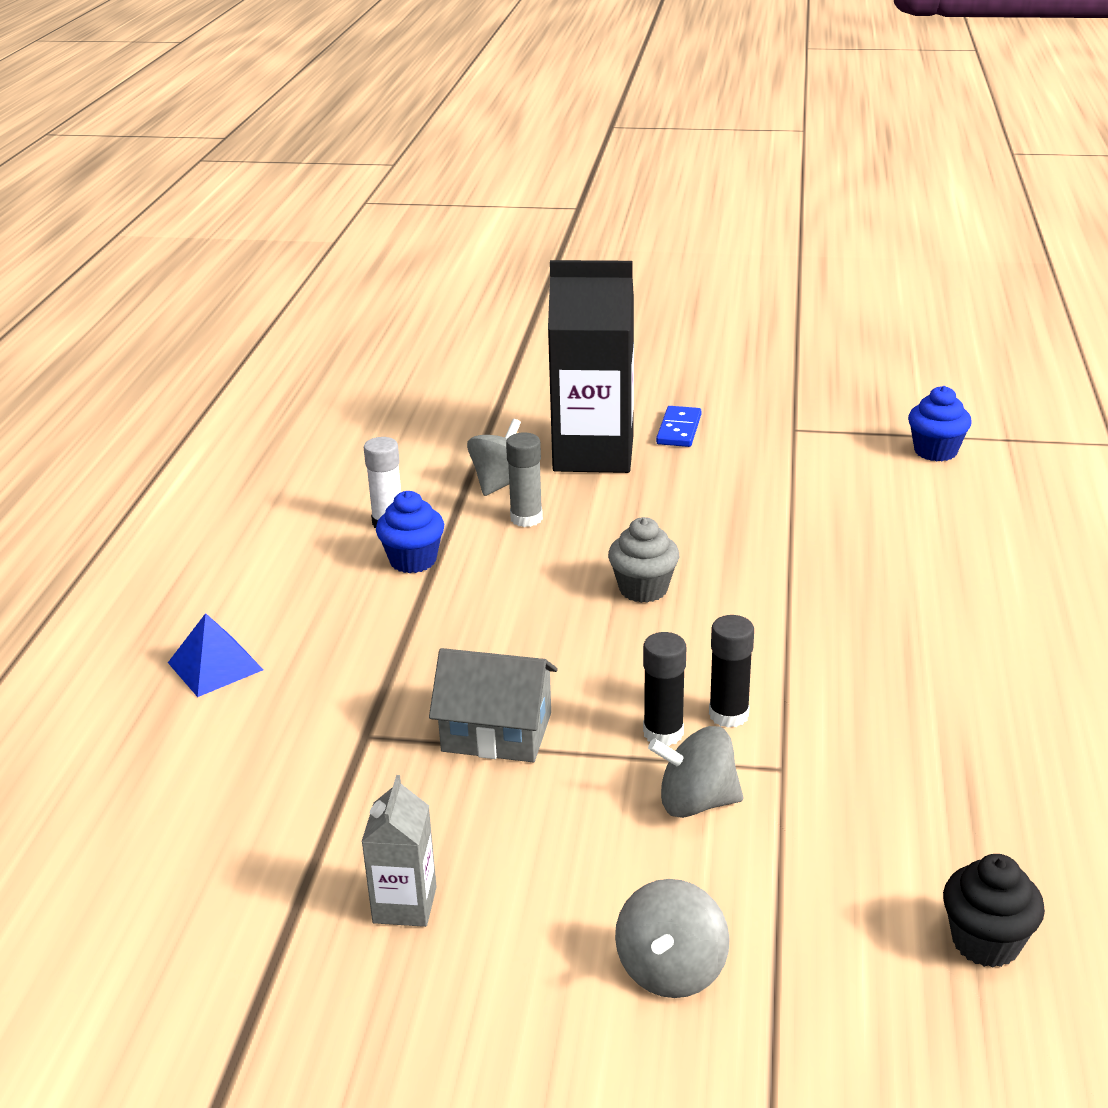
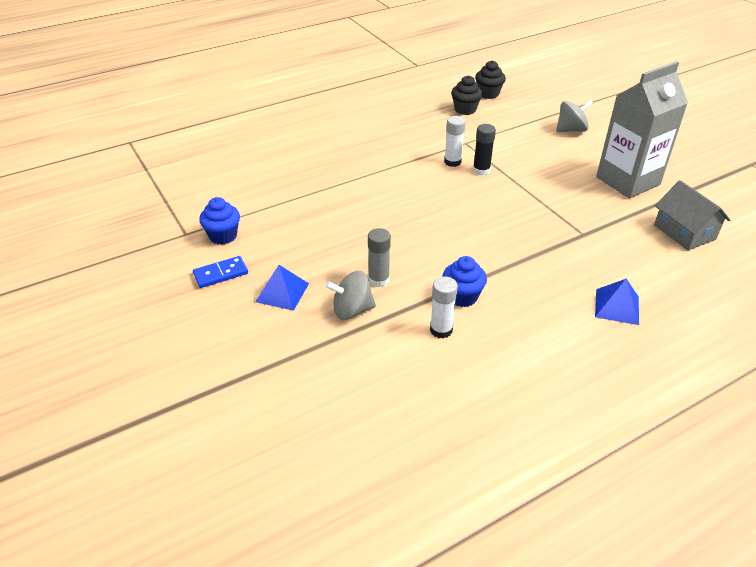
camera: 130 degrees left, 10 degrees up
(404, 905) = (627, 181): grey carton -> grey carton, size x2.12
(497, 732) = (534, 204): grey house -> grey house (684, 232)
(593, 454) = (282, 292): black carton -> blue pyramid
(643, 589) = (397, 214): grey cupcake -> none
(696, 802) = (504, 151): grey spinning top -> none
(728, 715) = (452, 162): black glue stick -> white glue stick
(930, 850) = (465, 110): none -> black cupcake
(935, 451) = (177, 183): blue cupcake -> blue cupcake (223, 236)

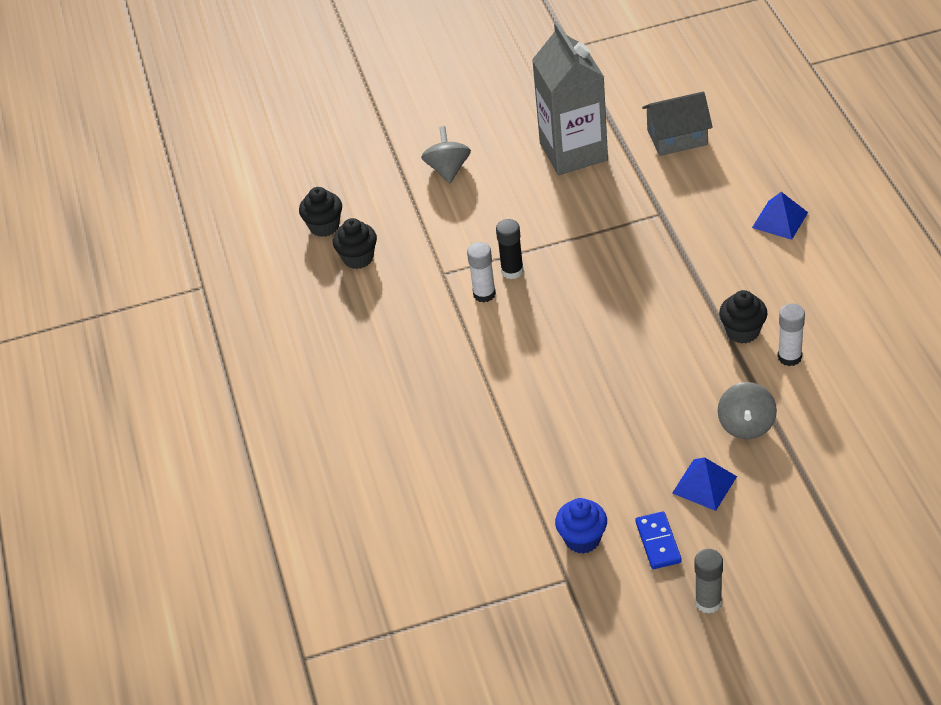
camera: 70 degrees left, 5 degrees up
(379, 280) = (701, 396): grey glue stick -> grey glue stick (708, 602)
(462, 296) = (742, 331): blue cupcake -> black cupcake

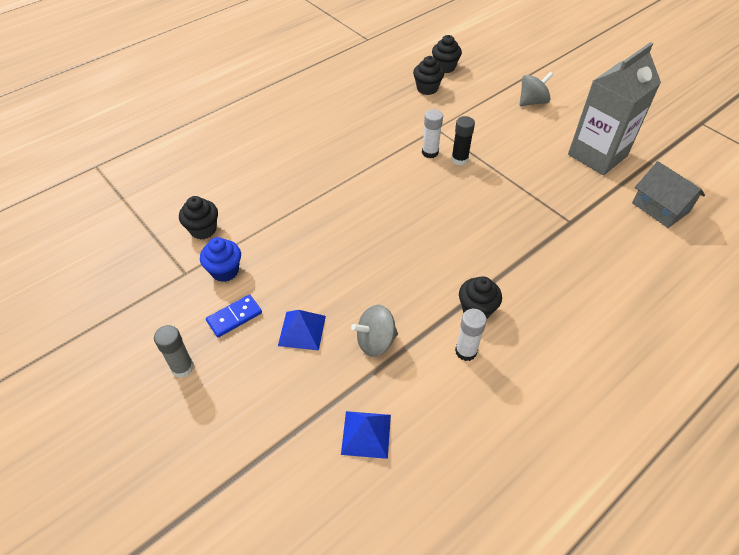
camera: 60 degrees right, 5 degrees up
(501, 550) = (203, 230): none -> black cupcake
(780, 220) = (619, 300): blue pyramid -> blue pyramid (366, 434)

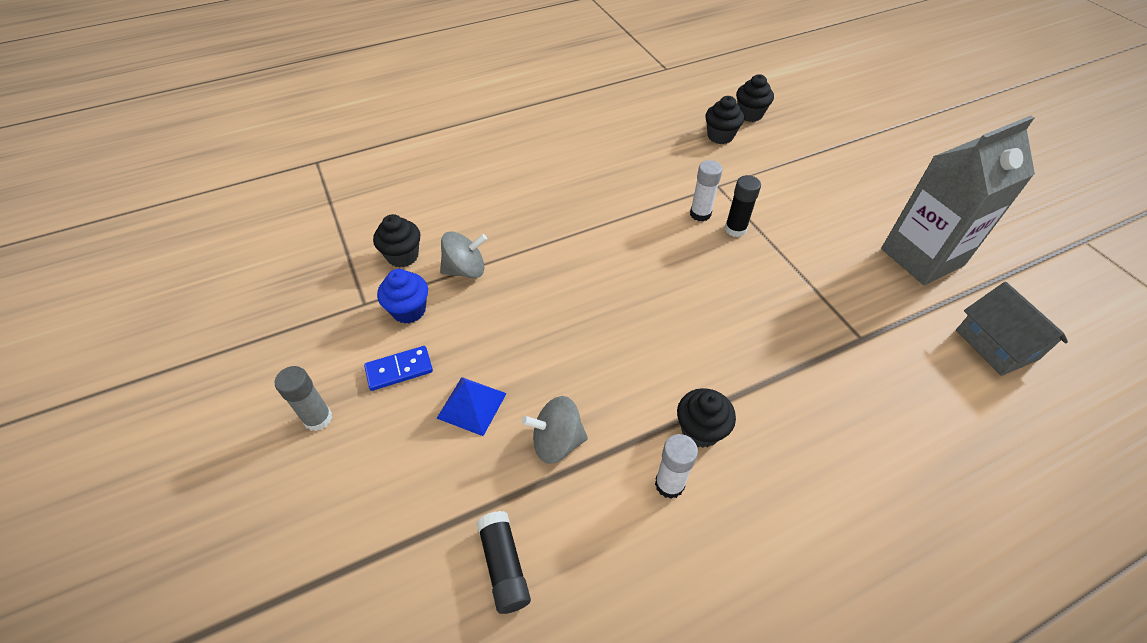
camera: 15 degrees right, 0 degrees up
(366, 434) = (504, 566): blue pyramid -> black glue stick
(532, 102) = (850, 174): grey spinning top -> grey spinning top (465, 270)

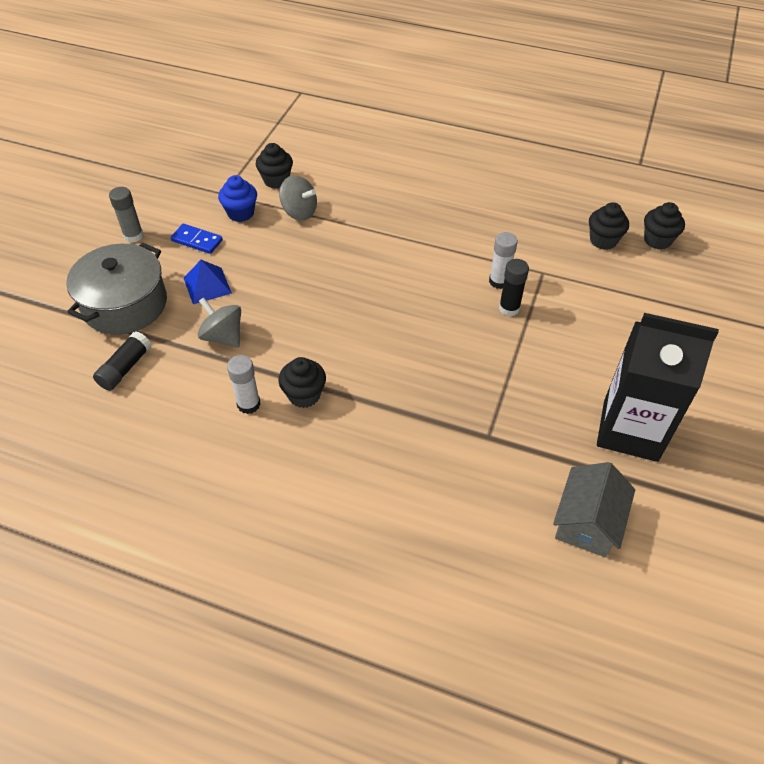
camera: 45 degrees right, 0 degrees up
(409, 499) = (125, 304): none -> grey pot
(922, 257) = (630, 430): grey carton -> black carton

